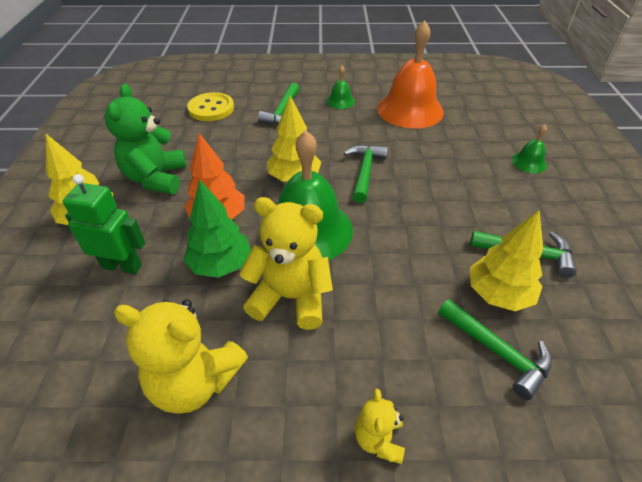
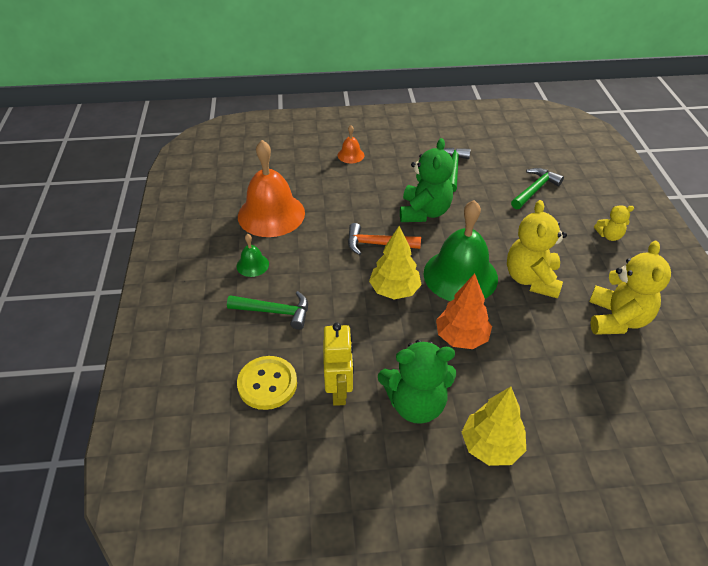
camera: 95 degrees left, 0 degrees up
(122, 266) = (541, 394): green robot -> none
(189, 140) = (339, 391): none -> yellow robot
(220, 264) = (515, 325): green tree -> none
(365, 172) = (377, 244): green hammer -> orange hammer
(423, 213) = (424, 212): none -> green teddy bear
(498, 294) = (492, 184): yellow tree -> none
(529, 162) = (350, 155): green bell -> orange bell

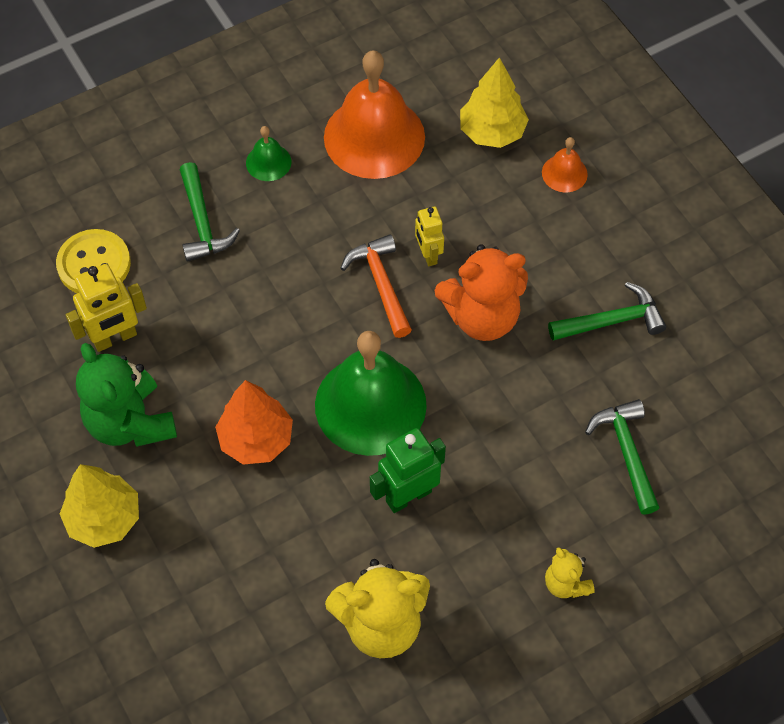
camera: 65 degrees right, 15 degrees up
(369, 219) = (428, 255): none -> yellow robot
(394, 290) = (302, 336): yellow tree -> yellow tree (492, 132)
(424, 212) = (482, 317): green teddy bear -> orange teddy bear
(531, 279) = (408, 496): yellow teddy bear -> green robot
(535, 189) = (626, 452): green hammer -> green hammer turned 120 degrees counterclockwise

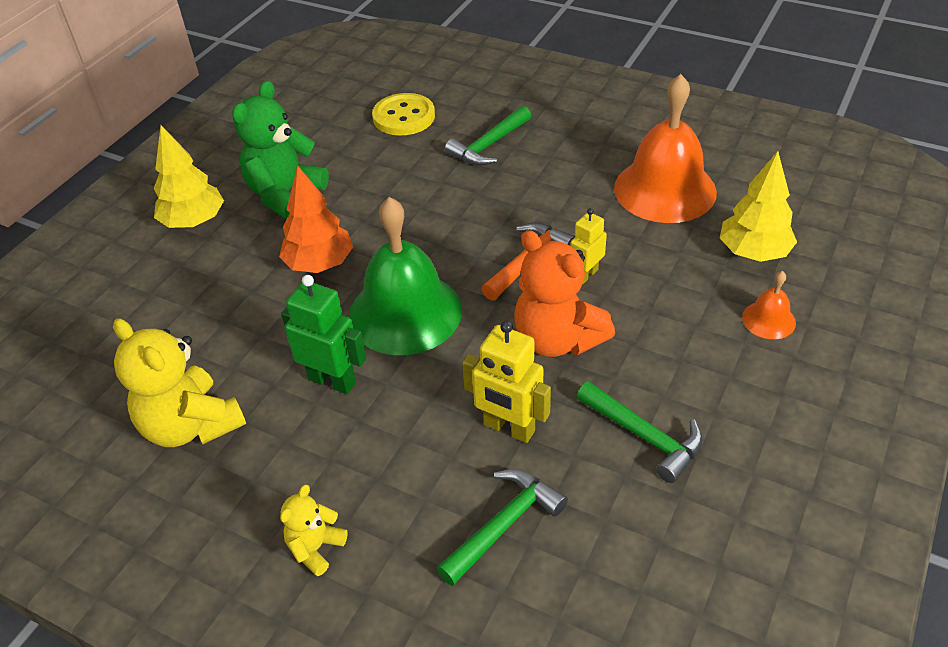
camera: 60 degrees right, 15 degrees down
(115, 338) = (351, 154): yellow robot -> yellow robot (508, 428)
(268, 162) = (577, 150): green bell -> none

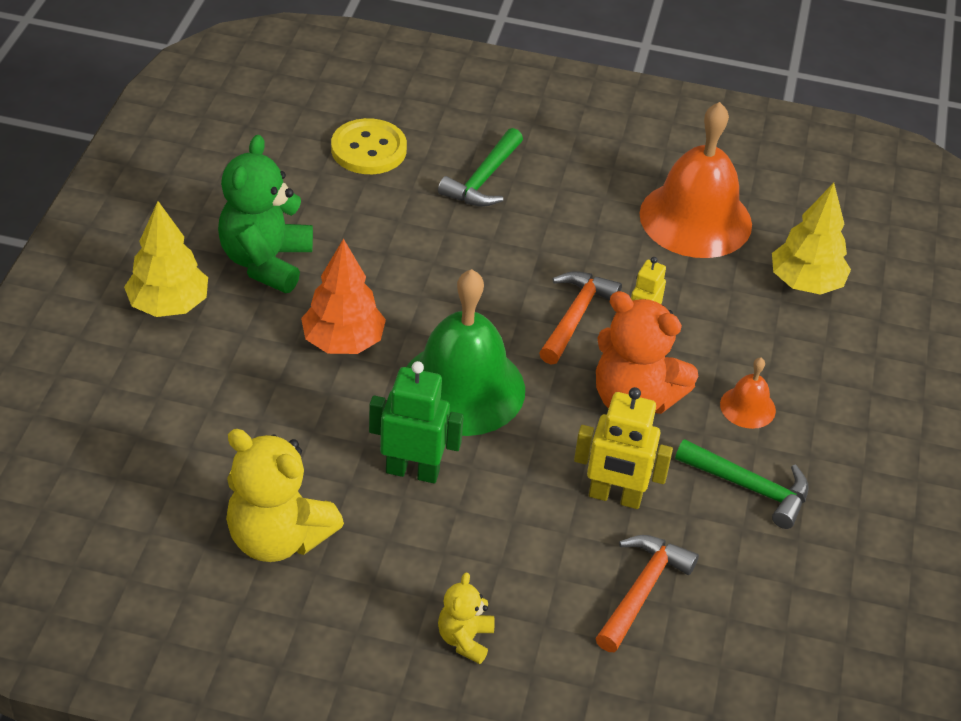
camera: 20 degrees left, 0 degrees up
(504, 524) = (642, 590): green hammer -> orange hammer
(768, 320) = (838, 355): orange bell -> orange bell (747, 407)

